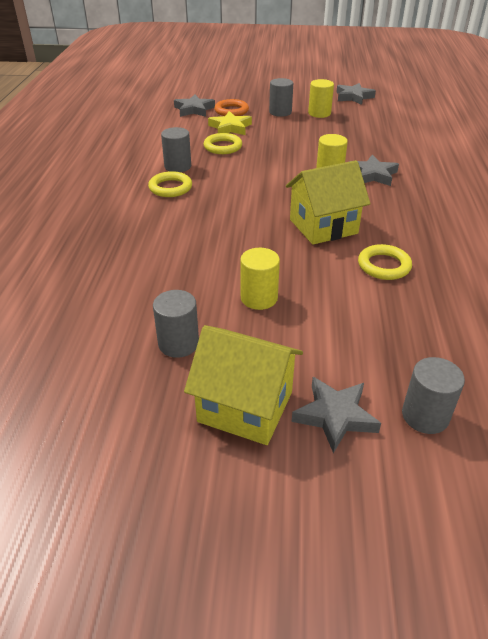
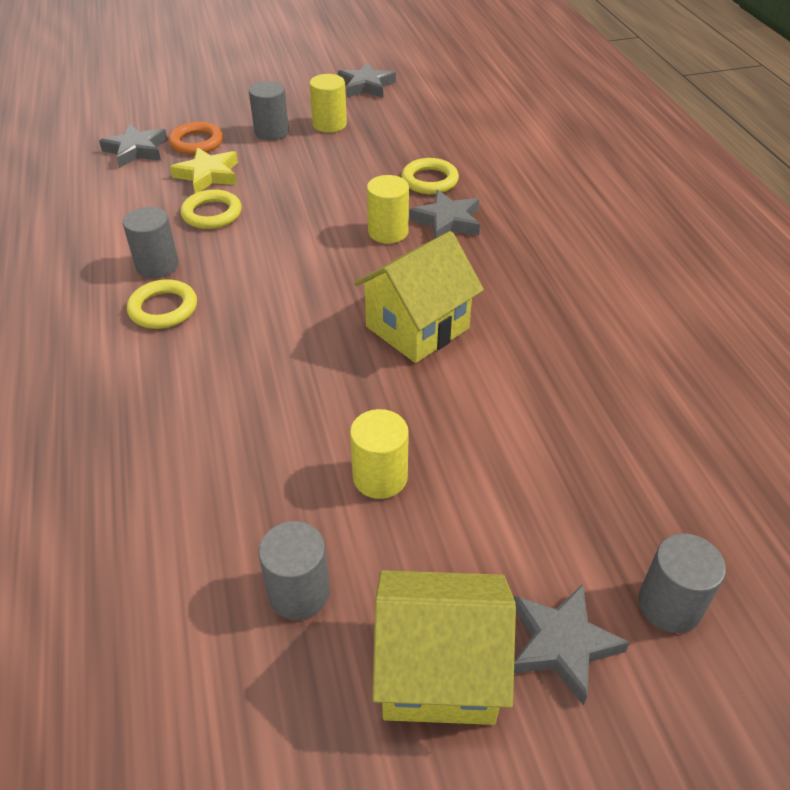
camera: 20 degrees left, 5 degrees up
(384, 266) = (524, 375): yellow ring -> yellow ring (429, 180)

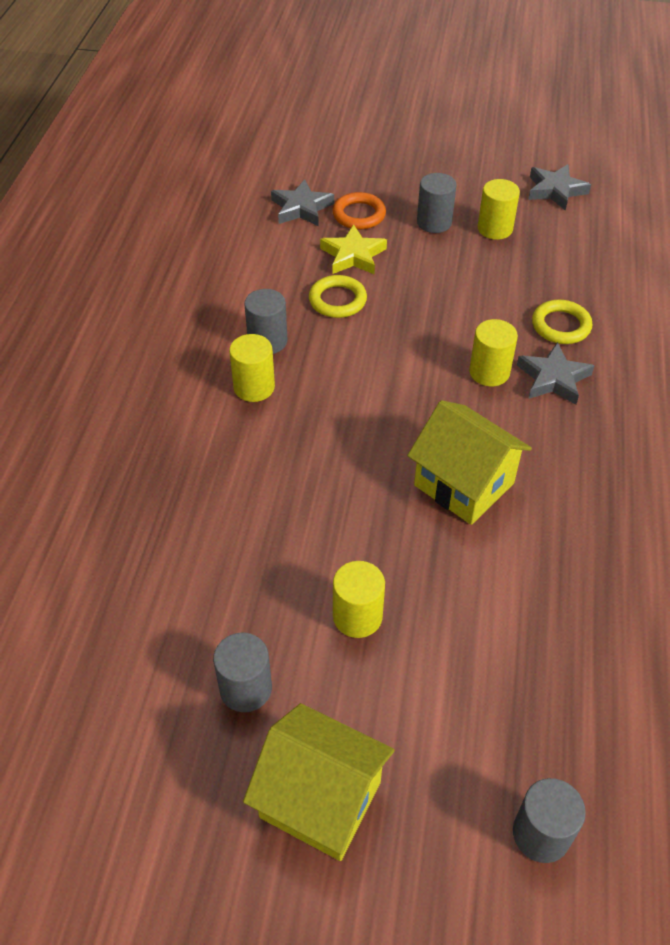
camera: 25 degrees right, 5 degrees up
(163, 308) = (254, 387): yellow ring -> yellow cylinder
(417, 327) = (464, 484): yellow house -> yellow house turned 60 degrees clockwise
(561, 644) = (429, 824): grey star -> none

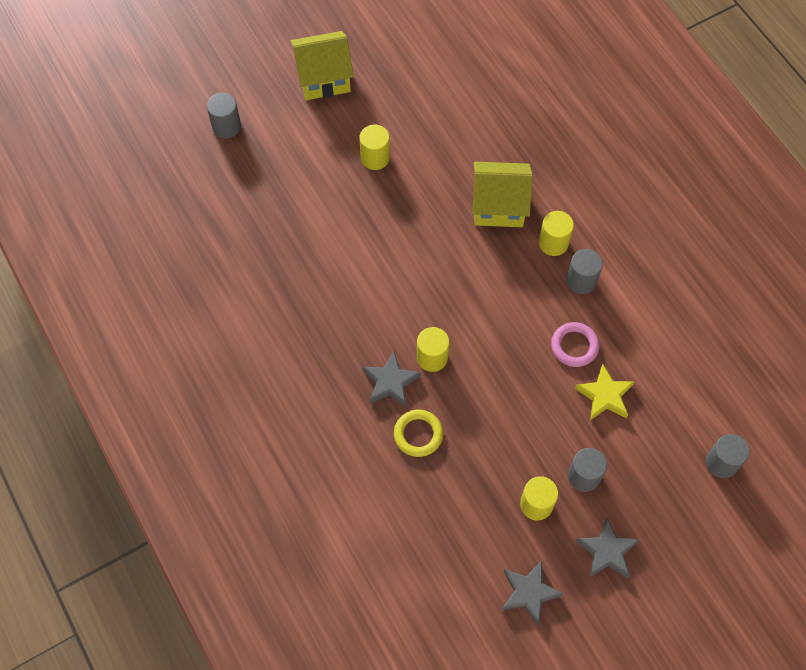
camera: 140 degrees right, 15 degrees up
(245, 688) = (393, 94): grey cylinder -> grey cylinder (721, 462)
(301, 208) = (686, 416): grey star -> grey star (607, 551)
(337, 300) = (574, 346): yellow ring -> pink ring
(359, 215) = (641, 441): orange ring -> none
(464, 484) = (383, 266): yellow house -> yellow house (498, 206)

